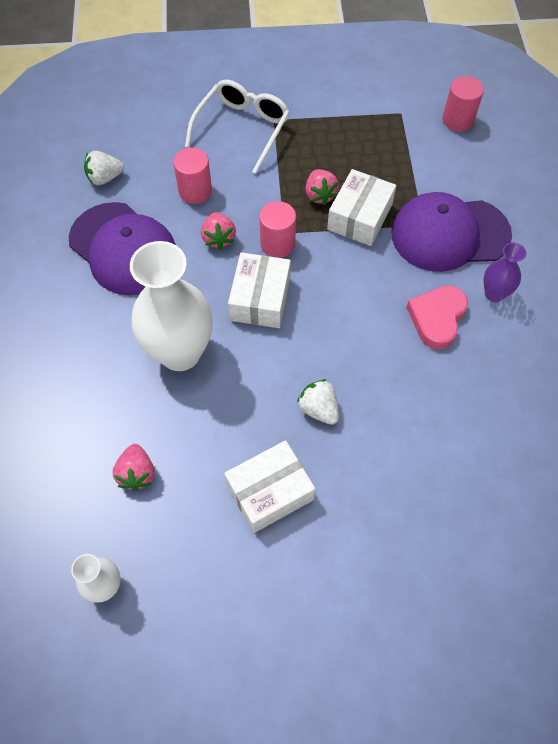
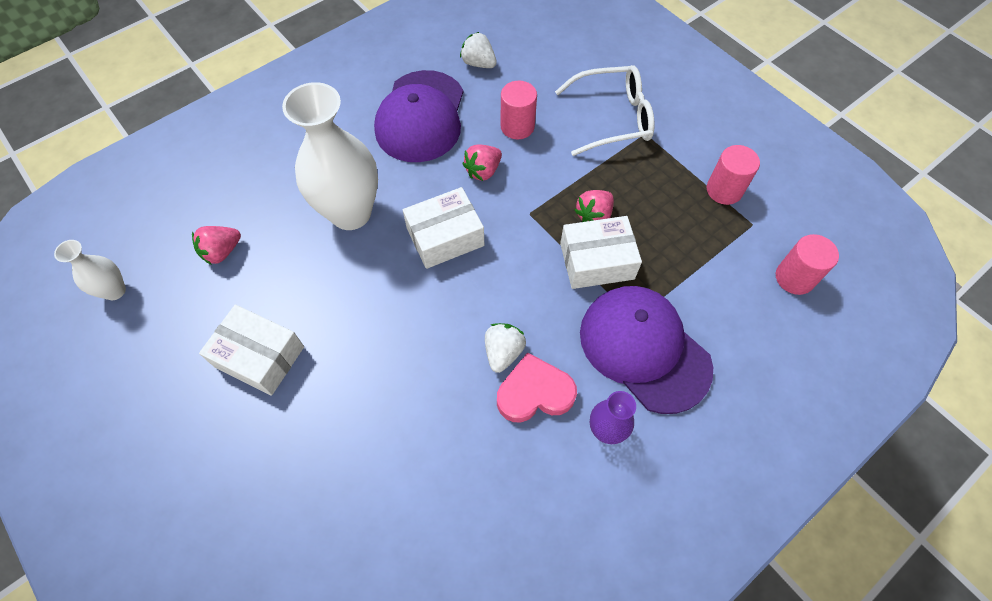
camera: 55 degrees right, 0 degrees up
(277, 244) = (512, 216): pink cylinder -> pink cylinder (724, 190)
(319, 409) = (365, 347): white strawberry -> white strawberry (503, 352)

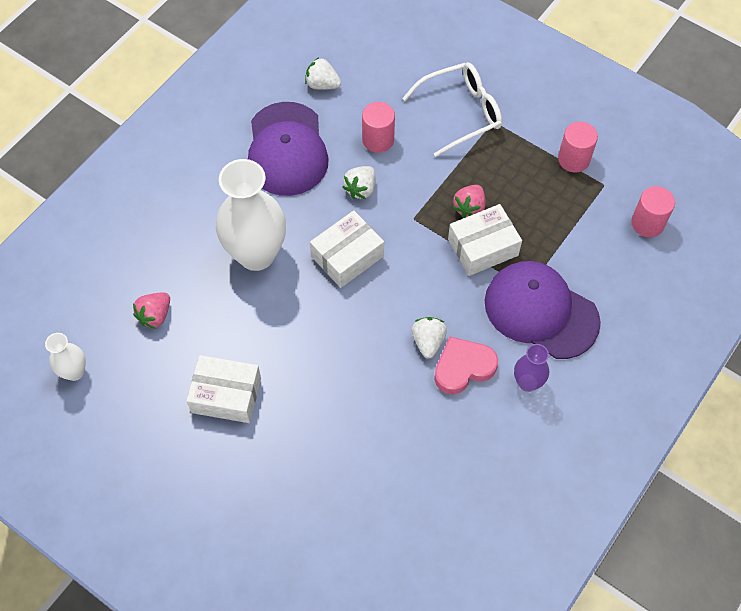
camera: 15 degrees left, 0 degrees up
(483, 171) = (361, 189): pink strawberry -> white strawberry

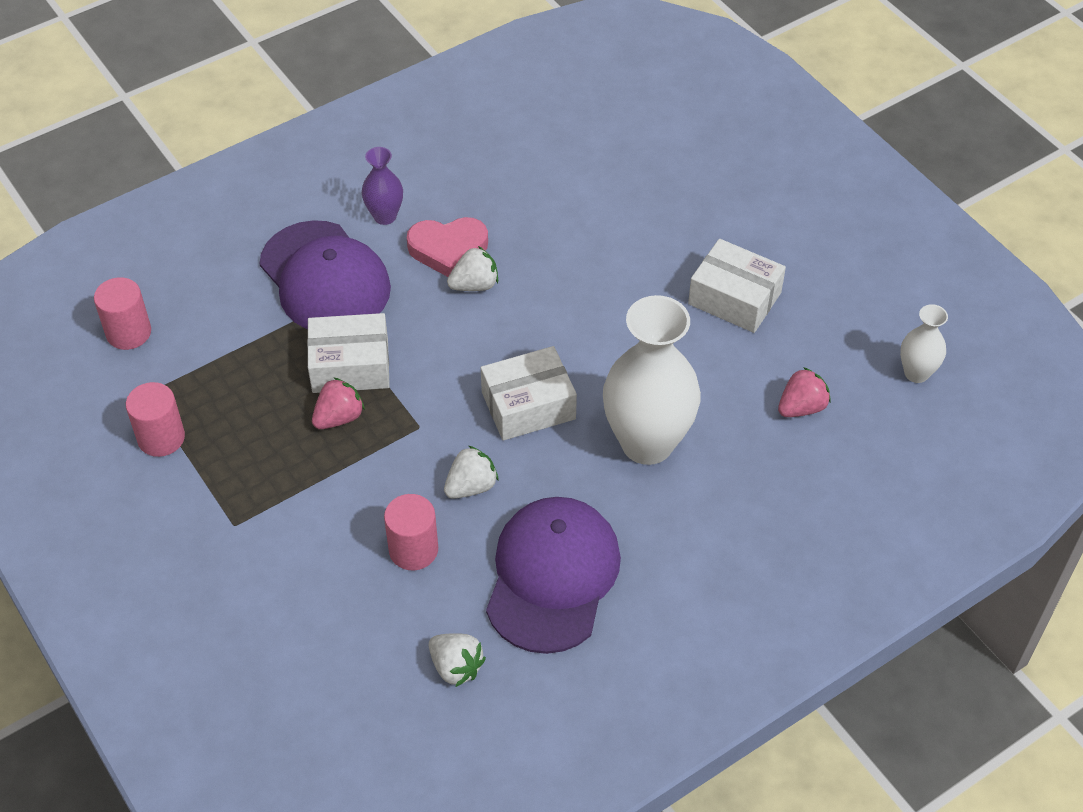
camera: 160 degrees left, 10 degrees down
(428, 342) = (474, 285): white strawberry -> white strawberry turned 135 degrees counterclockwise
(461, 113) = (272, 553): white glasses -> none

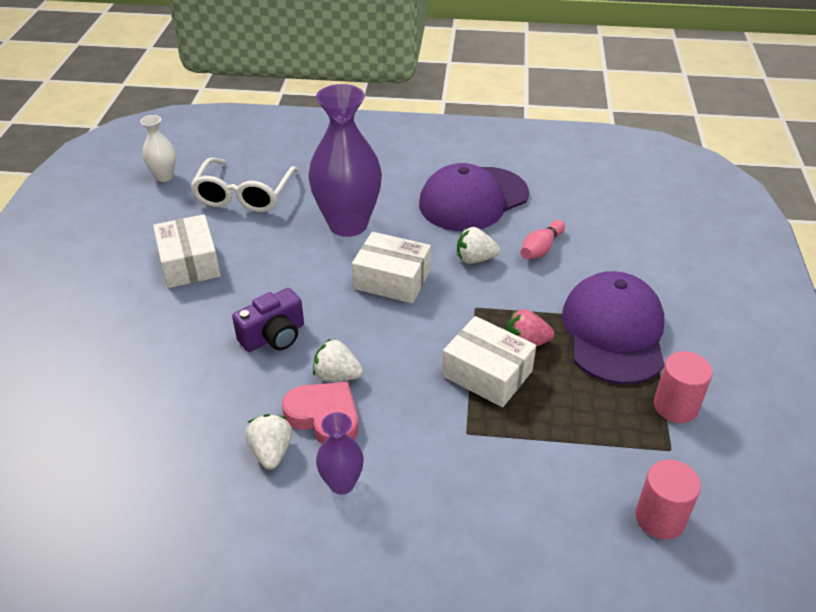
camera: 140 degrees left, 10 degrees down
(325, 278) = (446, 458): purple cap -> purple cap (614, 332)
(413, 550) = (541, 248): pink cylinder -> pink bowling pin
(456, 667) = (563, 192): white strawberry -> white strawberry (271, 452)
(567, 283) = (274, 336): none -> purple camera
(647, 443) = (348, 224): white vase -> purple vase
(801, 407) = (244, 195): pink strawberry -> white glasses

